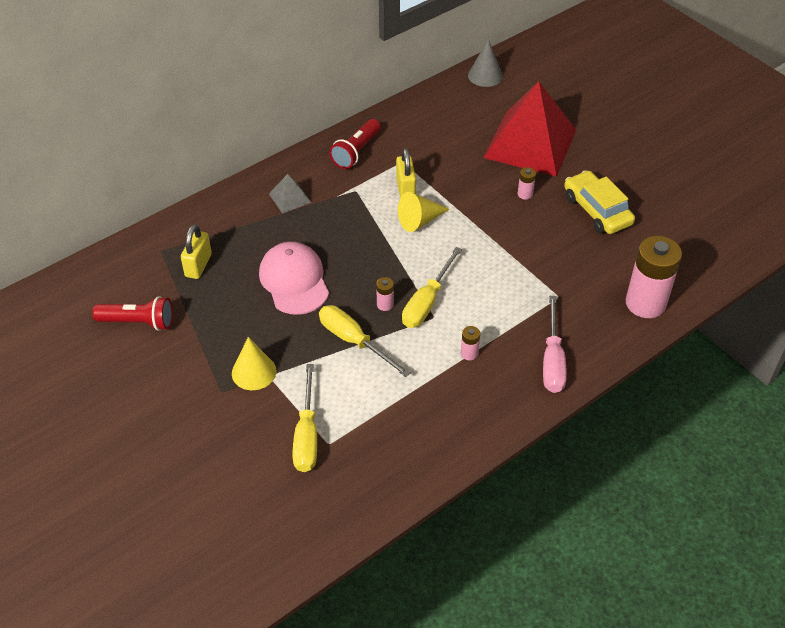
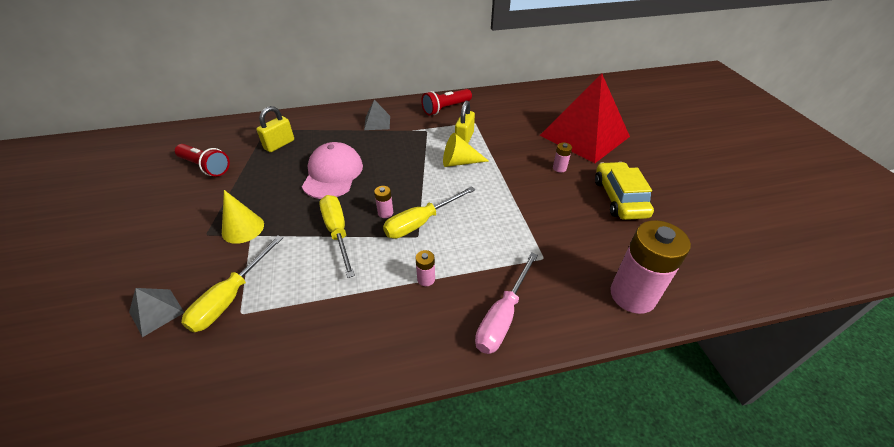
camera: 25 degrees right, 5 degrees down
(250, 473) = (156, 312): none -> grey pyramid
(485, 75) = (573, 88): grey cone -> none

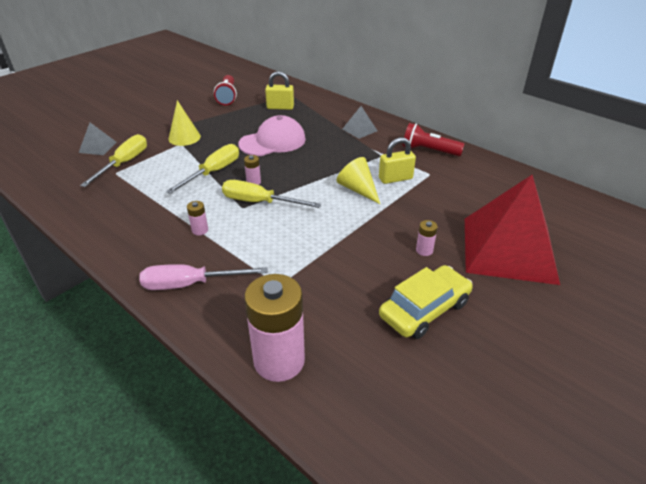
camera: 55 degrees right, 5 degrees down
(230, 297) = (124, 163): yellow screwdriver -> yellow screwdriver turned 120 degrees clockwise

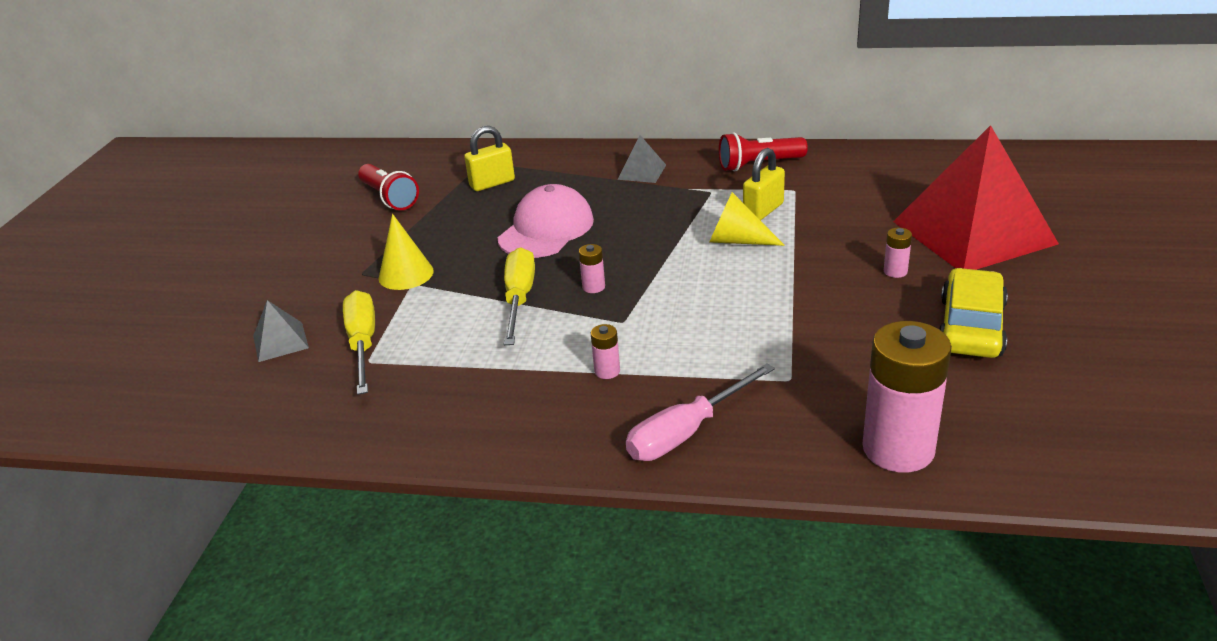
camera: 30 degrees left, 5 degrees down
(259, 202) = (636, 306): yellow screwdriver -> none

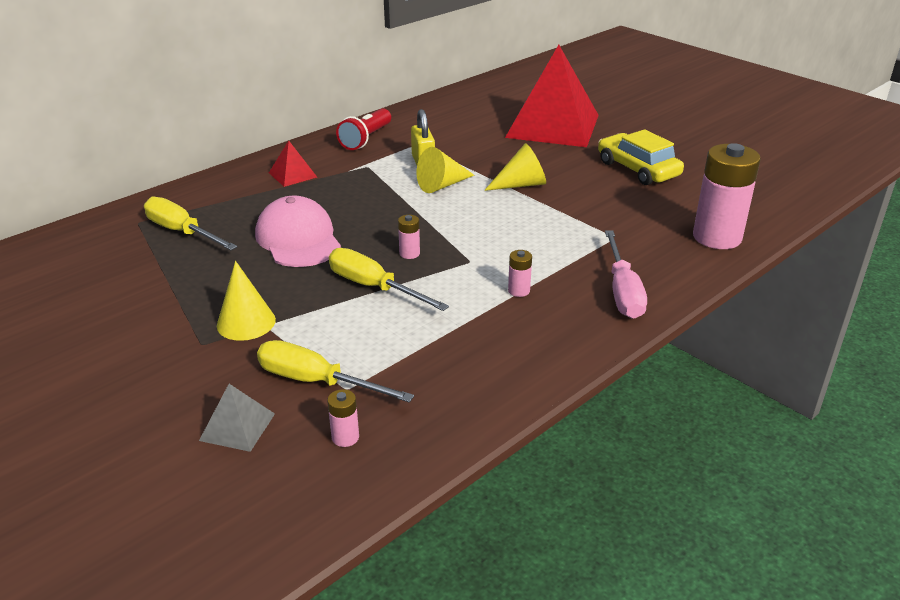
camera: 55 degrees left, 0 degrees up
(389, 198) = (100, 284): red flashlight -> none
(492, 183) = (182, 232): yellow padlock -> yellow screwdriver
(642, 172) = (292, 175): grey pyramid -> red pyramid
(808, 277) = (521, 184): none -> yellow cone
(895, 271) = (556, 161): pink battery -> pink battery (345, 437)

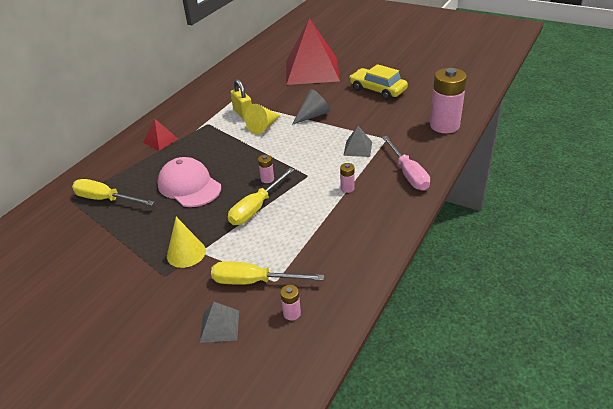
camera: 15 degrees left, 5 degrees up
(366, 139) = (196, 104): red flashlight -> none
(373, 287) = (256, 208): yellow screwdriver -> yellow screwdriver turned 75 degrees counterclockwise
(521, 184) = (312, 115): yellow cone -> grey cone
(564, 241) = (357, 148): none -> grey pyramid

